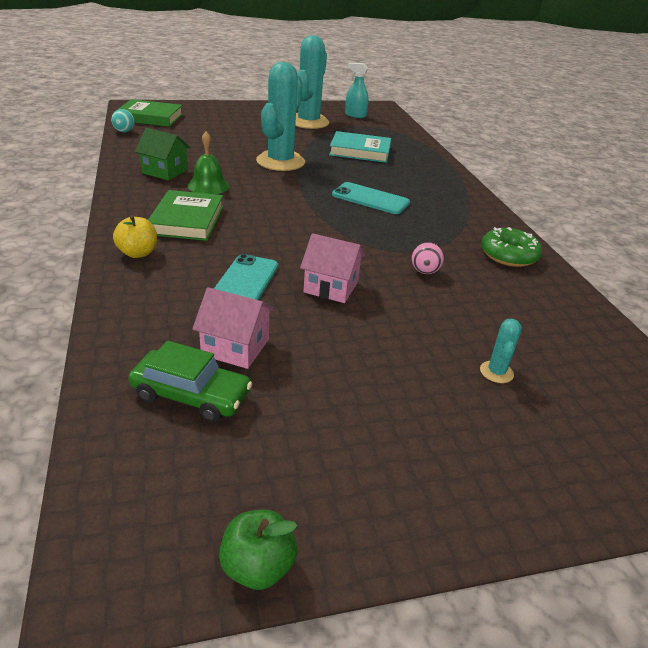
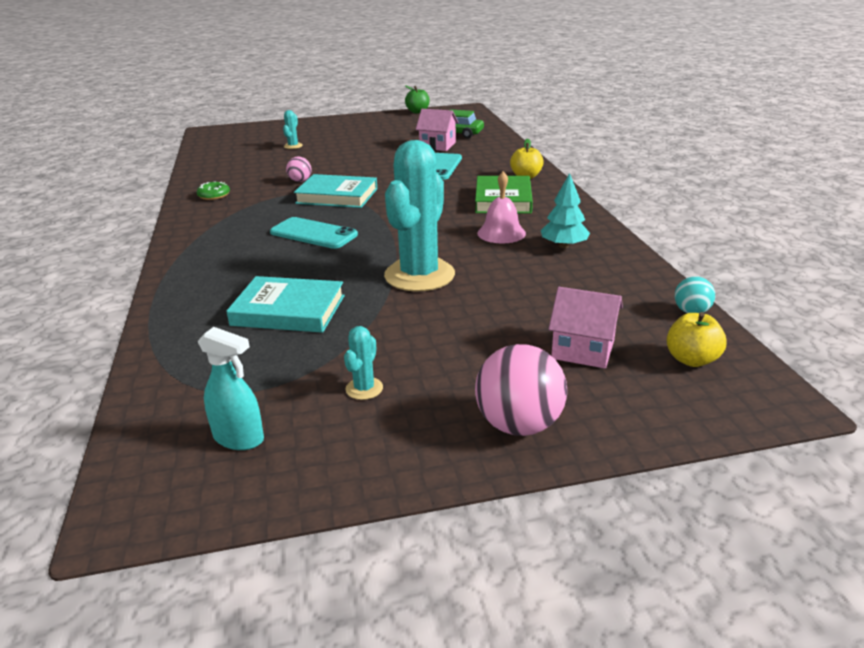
camera: 175 degrees left, 5 degrees down
(150, 117) = (691, 359): green book -> yellow apple
(165, 171) = (563, 246): green house -> turquoise tree
(208, 185) = (501, 233): green bell -> pink bell
(244, 109) = (519, 425): none -> pink ball
(308, 122) = (364, 388): turquoise cactus -> turquoise cactus, size x0.41
(331, 287) = (377, 169): pink house -> pink house (583, 349)
(367, 242) = (337, 196): none -> turquoise book
(509, 255) = (214, 195): green donut -> green donut, size x0.62

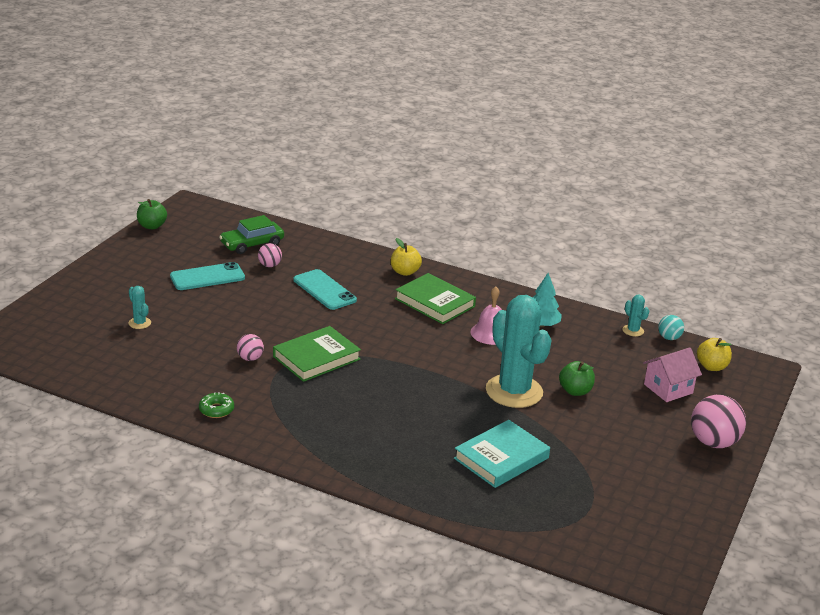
camera: 55 degrees left, 0 degrees up
(239, 438) = (636, 529): turquoise spray bottle -> none
(314, 234) = (382, 399): turquoise phone -> turquoise phone (207, 277)
(337, 196) = (316, 358): turquoise book -> green book
(364, 388) = (630, 471): turquoise cactus -> turquoise cactus (633, 331)
(437, 145) = (269, 265): pink house -> pink ball
(475, 301) = (575, 391): none -> green apple

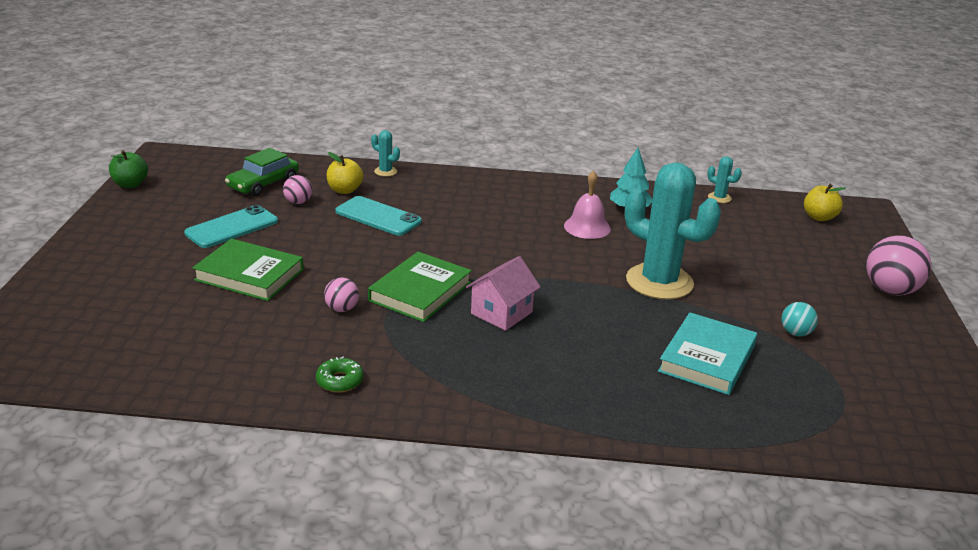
camera: 20 degrees left, 0 degrees up
(139, 323) = (176, 295): turquoise cactus -> turquoise cactus (385, 171)
(405, 272) = (452, 183): yellow apple -> yellow apple (345, 190)
(435, 302) = (506, 207): green book -> green book (249, 275)
(575, 391) = (718, 268): green apple -> none
(668, 389) = (801, 246): pink house -> pink house (501, 313)
(669, 338) = (757, 198): turquoise ball -> turquoise ball (795, 333)

